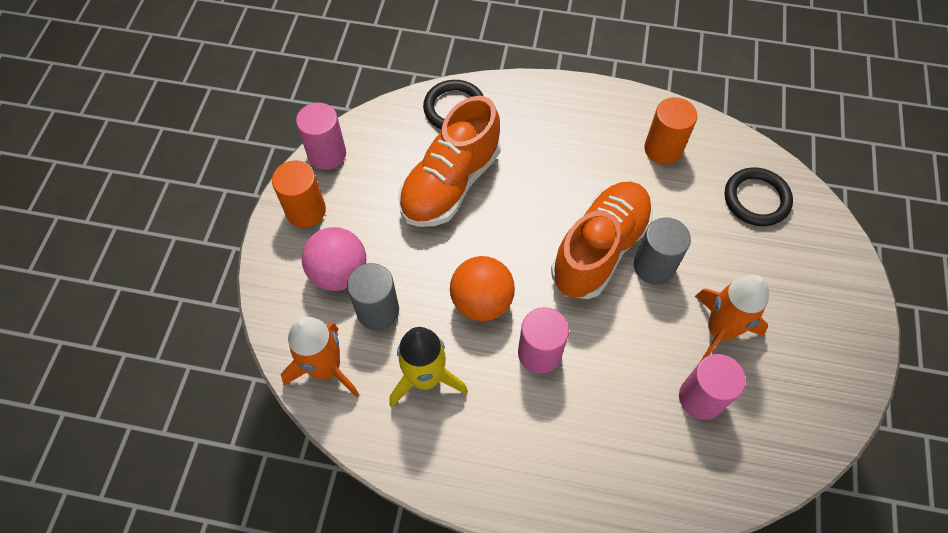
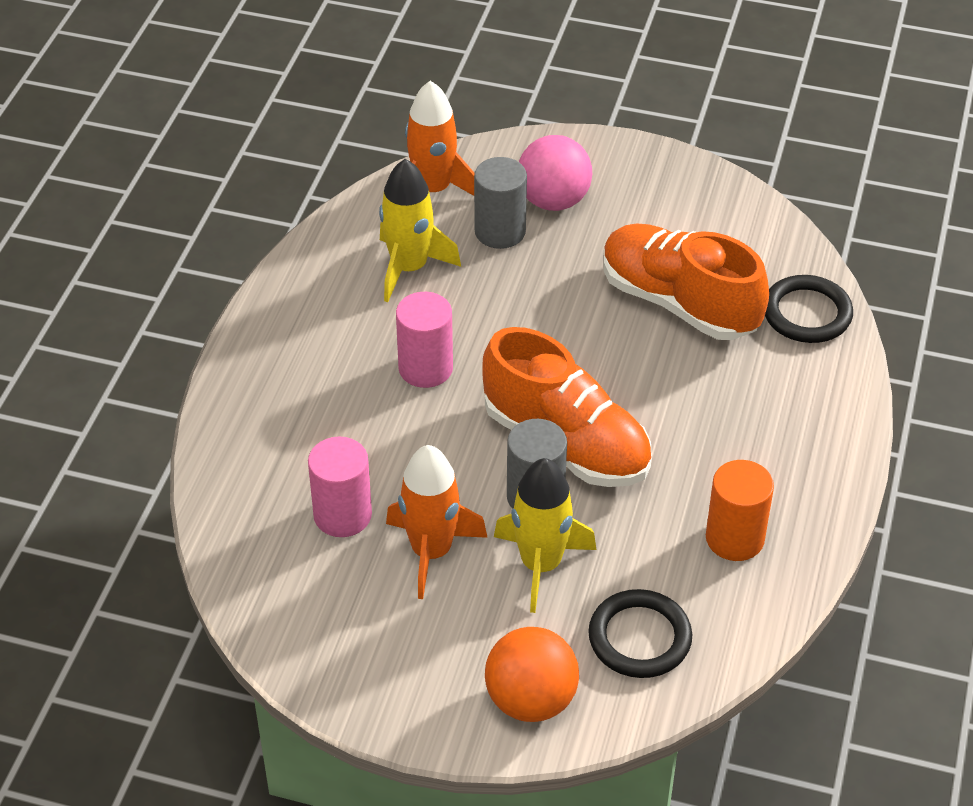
camera: 95 degrees right, 15 degrees down
(306, 211) = (642, 173): orange cylinder -> none
(327, 154) = (728, 190): pink cylinder -> none
(482, 301) = (501, 321): orange ball -> orange ball (531, 700)
(713, 259) = (541, 564): none -> yellow rocket

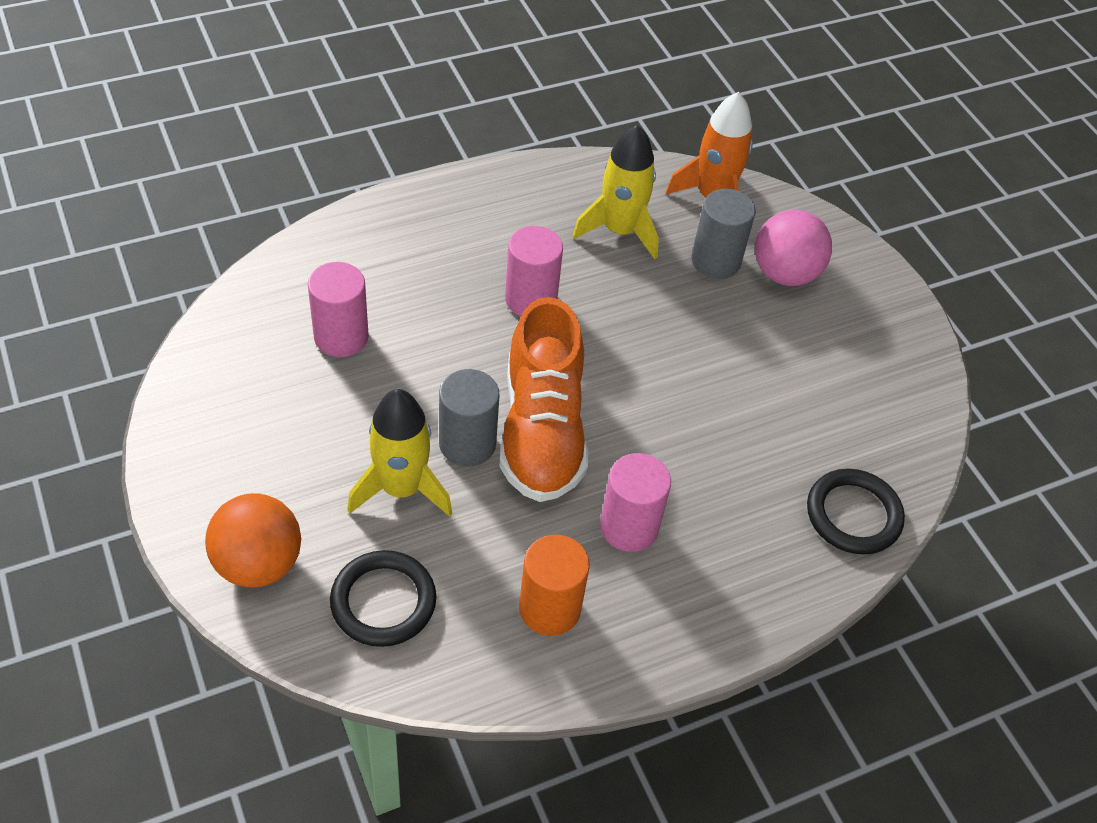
camera: 45 degrees right, 5 degrees up
(431, 551) = (353, 411): orange rocket -> none
(679, 303) = (767, 417): orange shoe -> none
(704, 446) = (629, 527): none -> pink cylinder

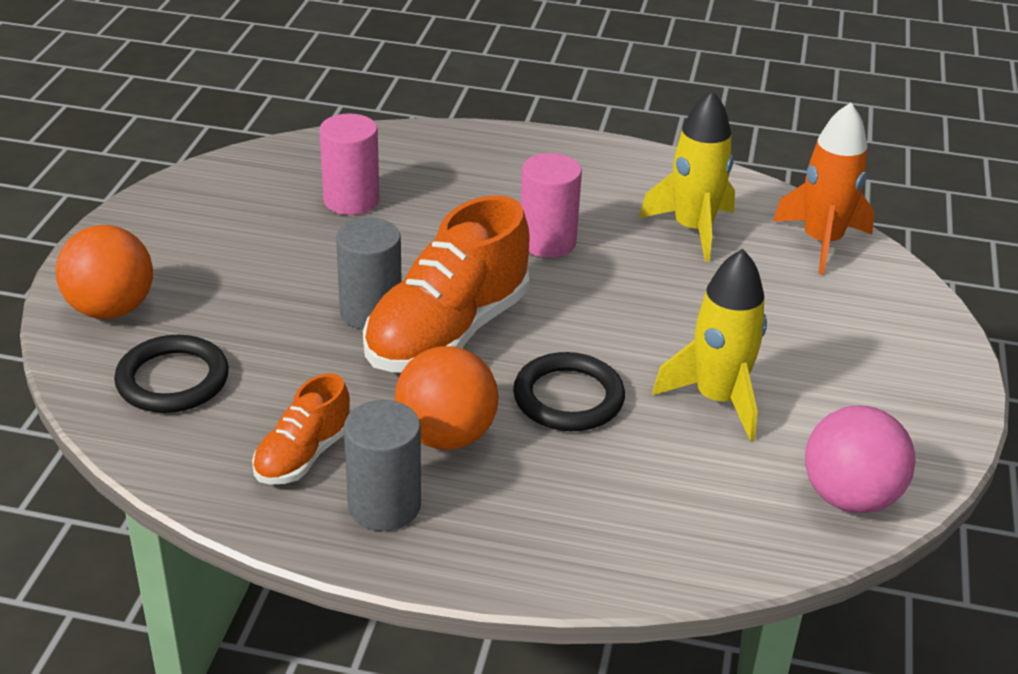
camera: 40 degrees right, 15 degrees down
(401, 488) = (279, 315): yellow rocket -> yellow rocket (717, 399)
(549, 608) = (303, 456): orange cylinder -> orange shoe
(629, 527) = (446, 436): pink cylinder -> orange ball
(716, 261) = (769, 287): grey cylinder -> grey cylinder (384, 505)
(785, 273) = (837, 325): pink ball -> pink ball (849, 497)
(853, 515) = (693, 541): black ring -> black ring (568, 398)

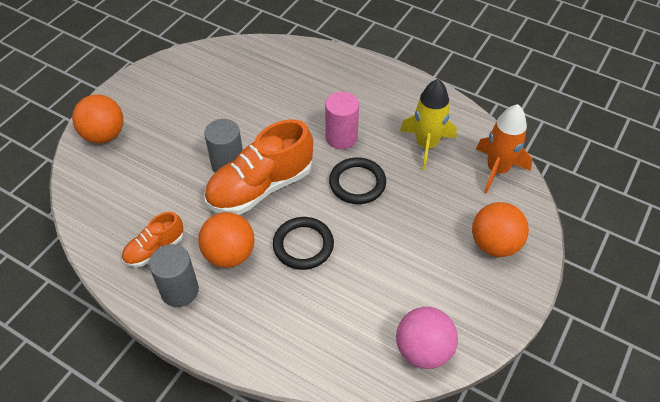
camera: 20 degrees right, 15 degrees up
(172, 380) = (114, 186): black ring -> black ring (357, 183)
(351, 200) = (251, 88): pink cylinder -> none
(717, 399) = (383, 266): yellow rocket -> none
(875, 337) = (494, 244): none -> orange ball

